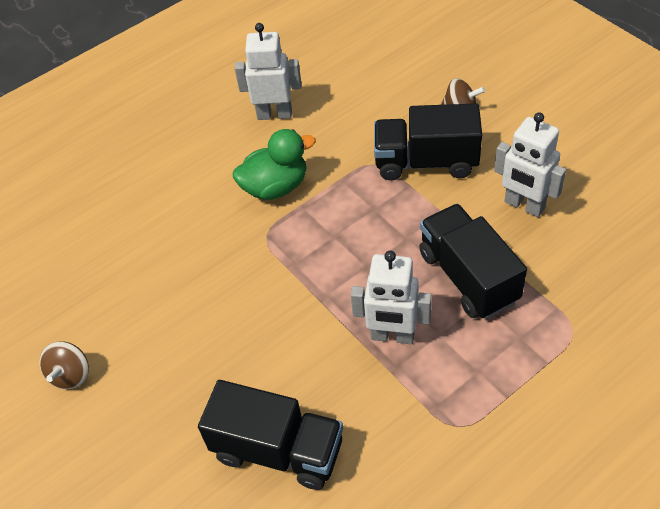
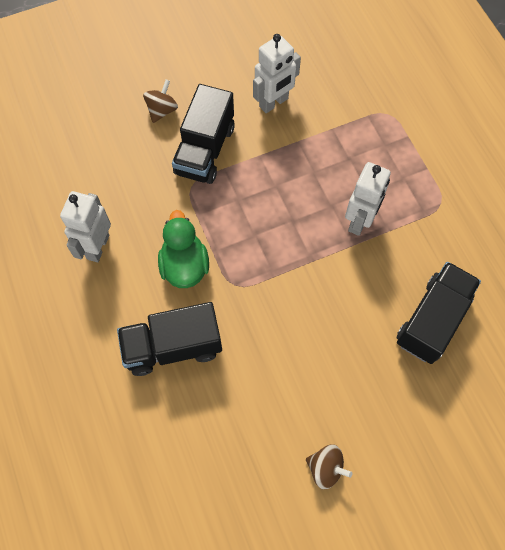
camera: 80 degrees left, 15 degrees up
(468, 277) = (324, 158): black truck -> black truck (173, 347)

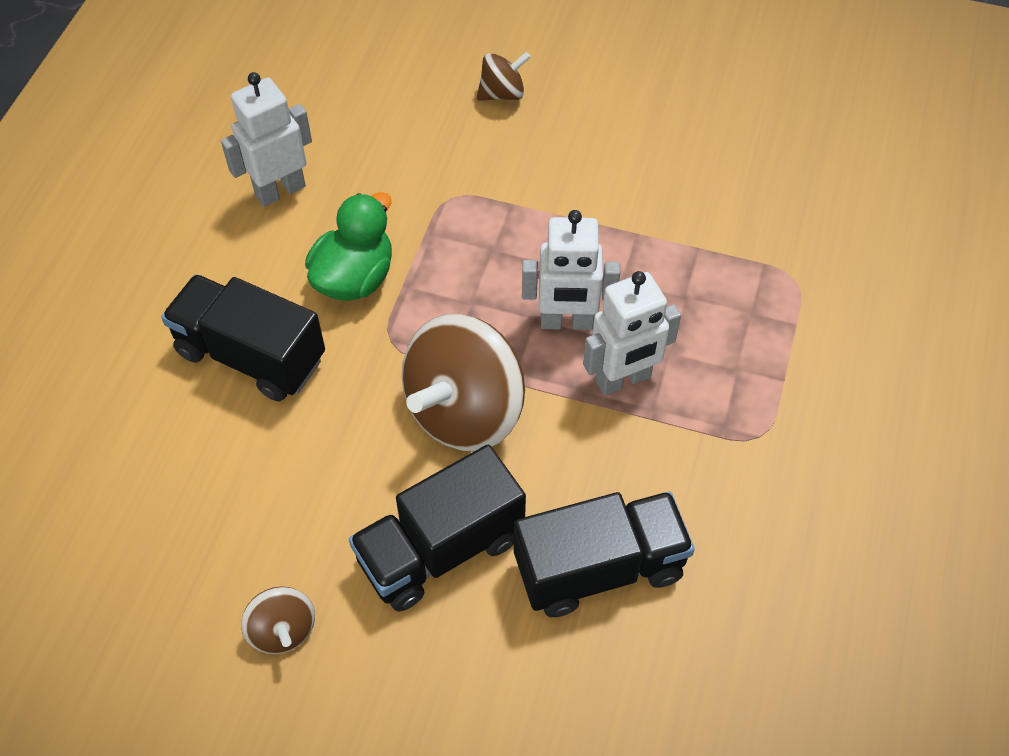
camera: 40 degrees right, 10 degrees down
(205, 150) = (509, 169): black truck -> black truck (440, 549)
(274, 103) = (651, 170): white robot -> white robot (566, 322)
(304, 293) = (465, 411): none -> brown spinning top

